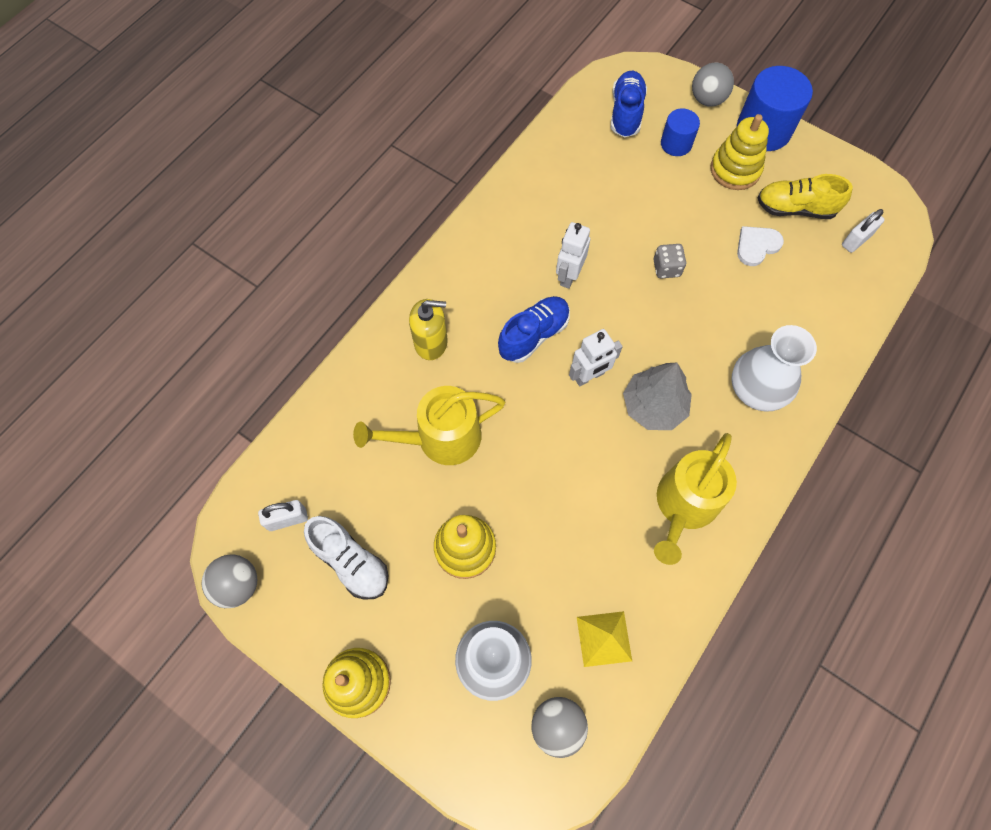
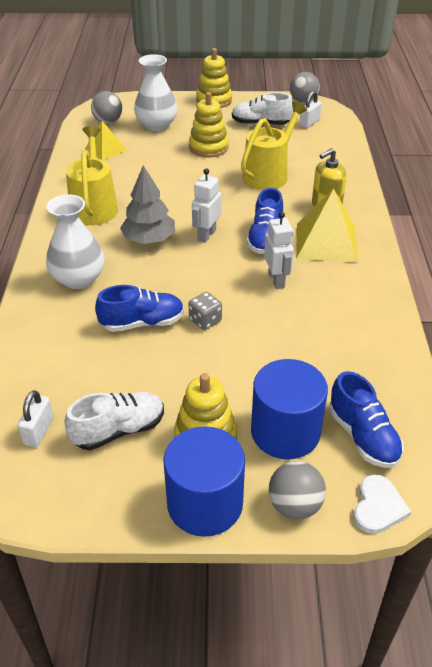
camera: 145 degrees right, 25 degrees down
(480, 293) = (326, 242): none -> yellow pyramid
(676, 144) = (285, 432): blue cylinder -> blue cylinder, size x1.75
(723, 297) = (142, 323): none -> blue shoe
(757, 246) = (137, 376): white heart -> white heart (378, 506)
(795, 208) = (119, 430): yellow shoe -> white shoe

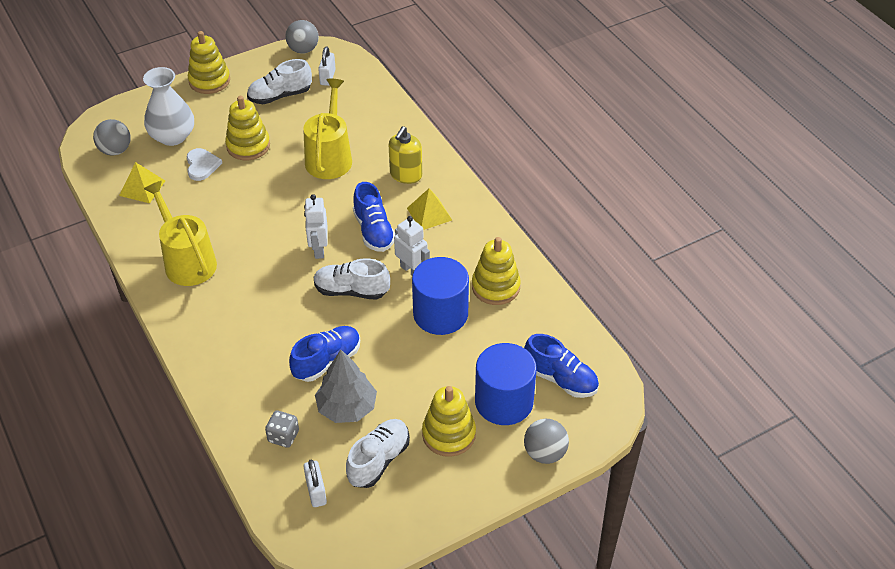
camera: 30 degrees left, 5 degrees up
(78, 279) = (236, 344): white vase -> none
(149, 239) = (269, 276): grey tree -> grey tree (347, 407)
(205, 320) = (378, 335): grey dice -> grey dice (283, 436)
(205, 503) = (482, 483): blue cylinder -> blue cylinder (440, 314)
(209, 276) = (351, 291): none -> white shoe
(326, 242) = (429, 214): yellow pyramid -> yellow pyramid, size x0.60
(349, 323) = (495, 287): none -> yellow stacking toy
(378, 506) = (600, 426): white heart -> white heart (202, 165)

